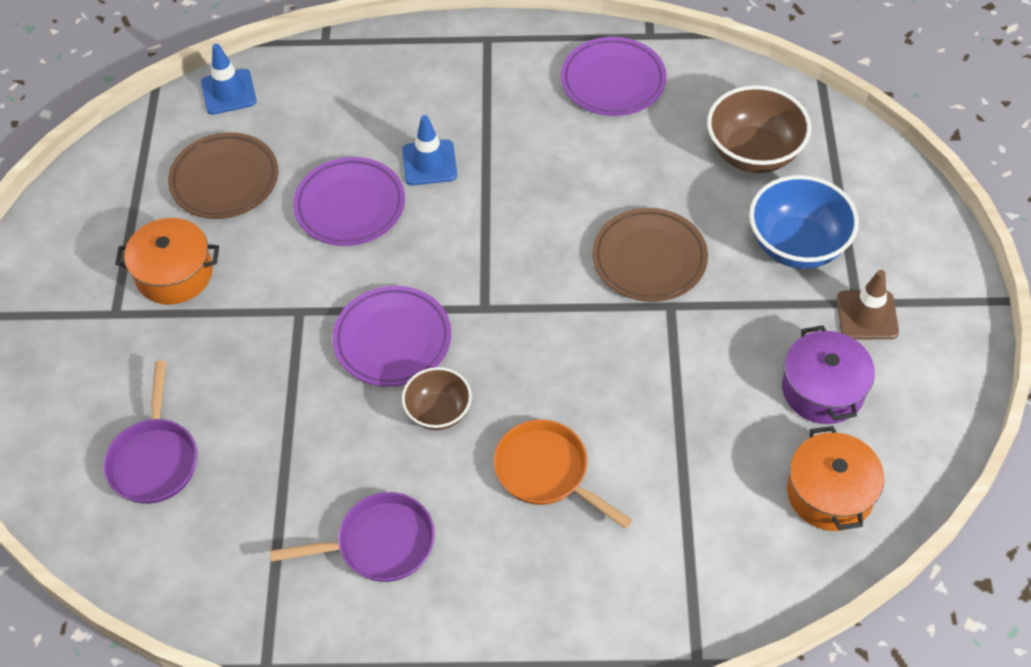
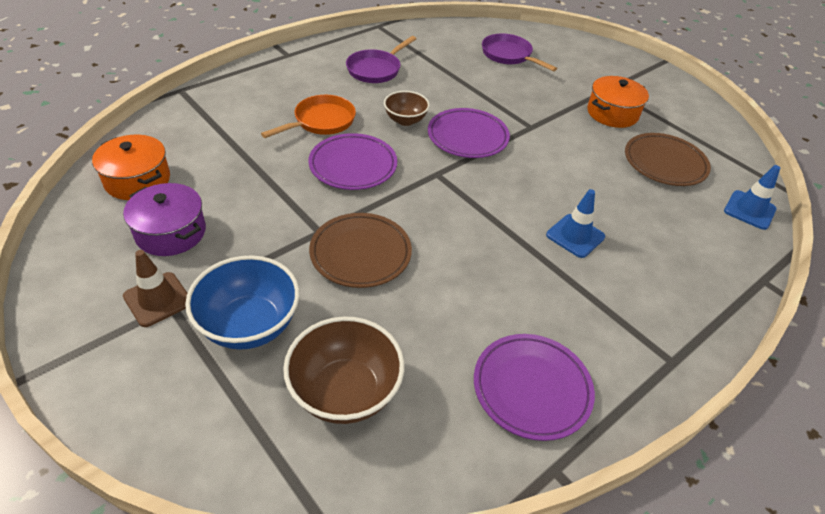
camera: 135 degrees right, 10 degrees down
(350, 206) = (582, 186): purple plate -> purple plate (353, 165)
(547, 472) = (321, 122): orange pan -> orange pan turned 45 degrees counterclockwise

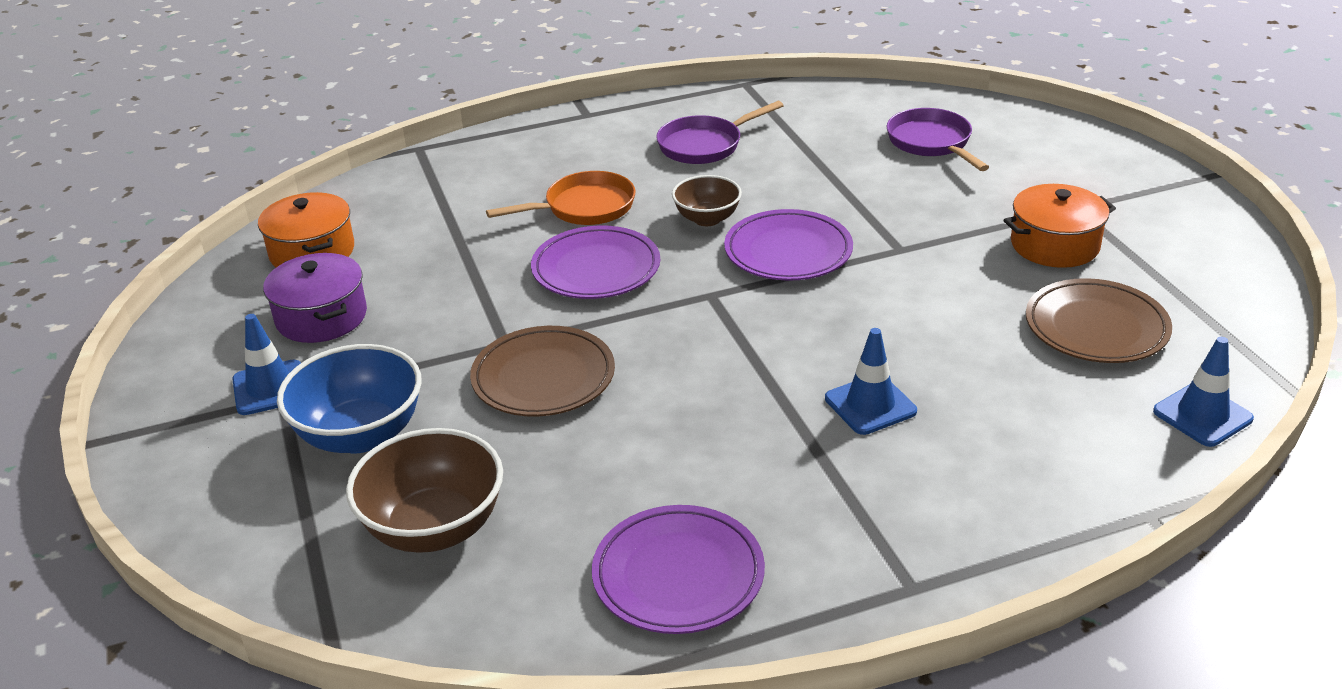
camera: 25 degrees right, 10 degrees down
(157, 299) = (270, 388): brown traffic cone -> blue traffic cone

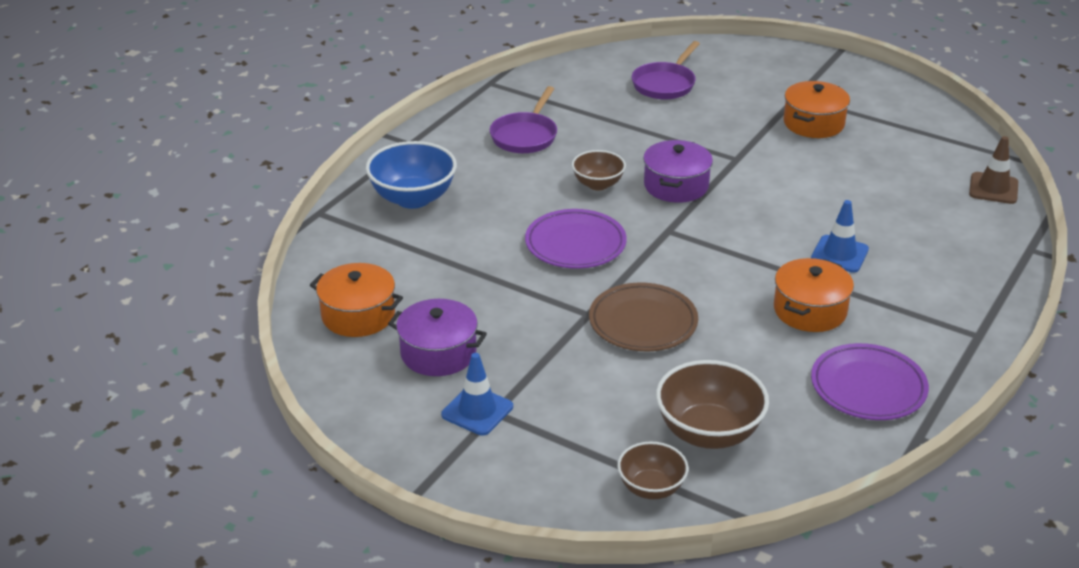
camera: 40 degrees left, 0 degrees up
(296, 553) = (651, 488): none -> brown bowl
(360, 435) = (583, 407): blue bowl -> blue bowl (413, 198)
(584, 208) = (507, 208): orange pan -> none
(740, 452) = (810, 310): none -> orange pot
(788, 252) = (676, 185): purple plate -> purple pot
(932, 143) = (665, 84): purple pan -> purple pan turned 90 degrees counterclockwise
(1096, 328) = (892, 163): brown plate -> none
(1202, 415) = (993, 188): blue traffic cone -> brown traffic cone

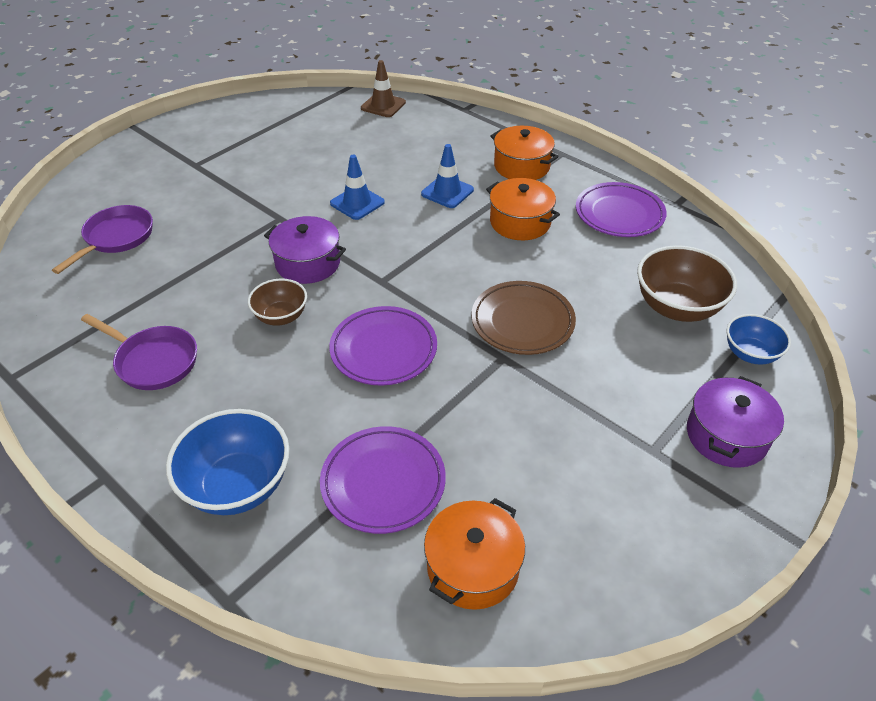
camera: 80 degrees left, 10 degrees up
(428, 263) = (383, 482): none -> purple plate
(438, 353) = (554, 490): purple pot -> purple pot (726, 435)
(477, 411) = (652, 465): blue traffic cone -> blue traffic cone (357, 203)
(651, 488) = (750, 354): brown bowl -> blue bowl
(665, 84) = (116, 238): purple pan -> purple pan turned 105 degrees counterclockwise
(813, 123) = (245, 165): orange pot -> orange pot (521, 166)

